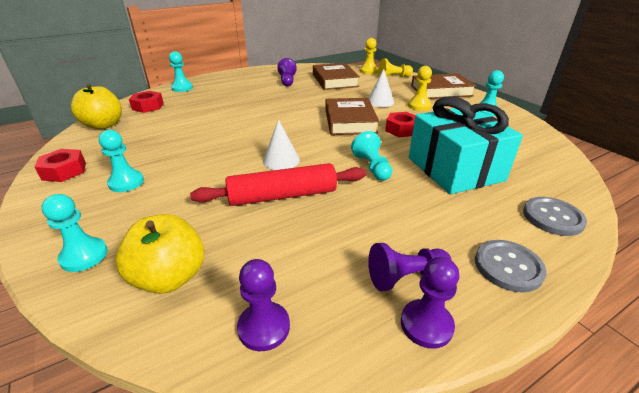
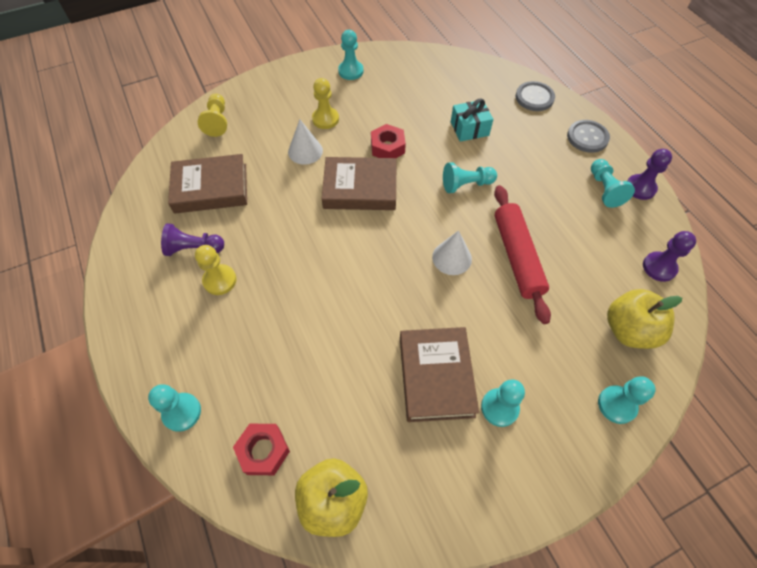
camera: 85 degrees left, 25 degrees up
(64, 171) = (475, 497): red nut -> none
(368, 71) = (180, 143): yellow pawn -> yellow pawn (220, 280)
(405, 277) = (604, 189): purple pawn -> turquoise pawn
(441, 91) = (282, 89): brown book -> brown book (436, 376)
(455, 169) = (469, 128): turquoise gift -> turquoise gift, size x0.50

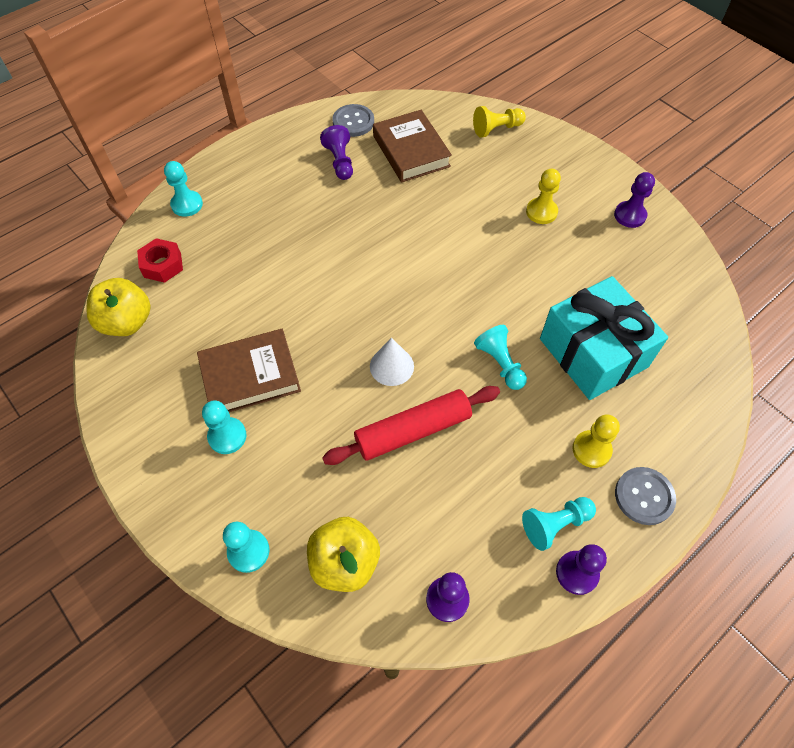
camera: 75 degrees right, 0 degrees up
(220, 280) = (312, 189): yellow pawn -> yellow pawn (591, 450)
(305, 151) = (487, 207): white cone -> none
(351, 71) = (630, 215): turquoise pawn -> purple pawn
(360, 188) = (455, 265): brown book -> none
(387, 147) = (525, 277): red nut -> none
(469, 128) = (593, 353): turquoise gift -> turquoise gift, size x2.02
(534, 97) = (690, 421): grey button -> grey button (353, 122)

